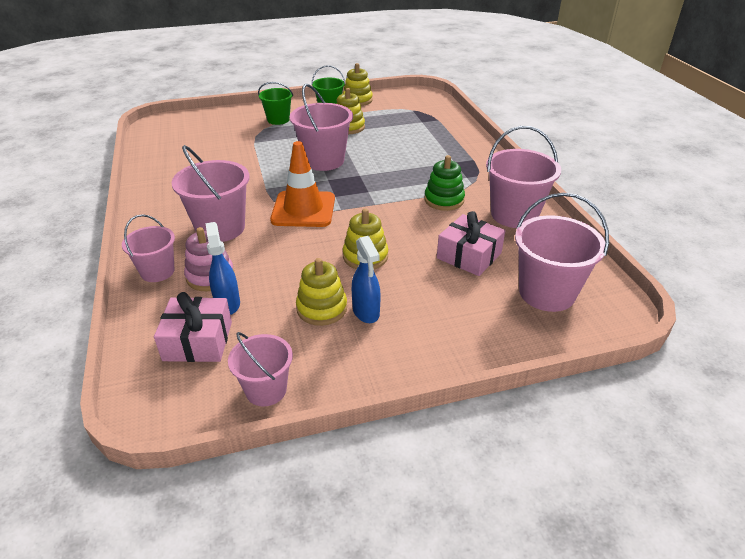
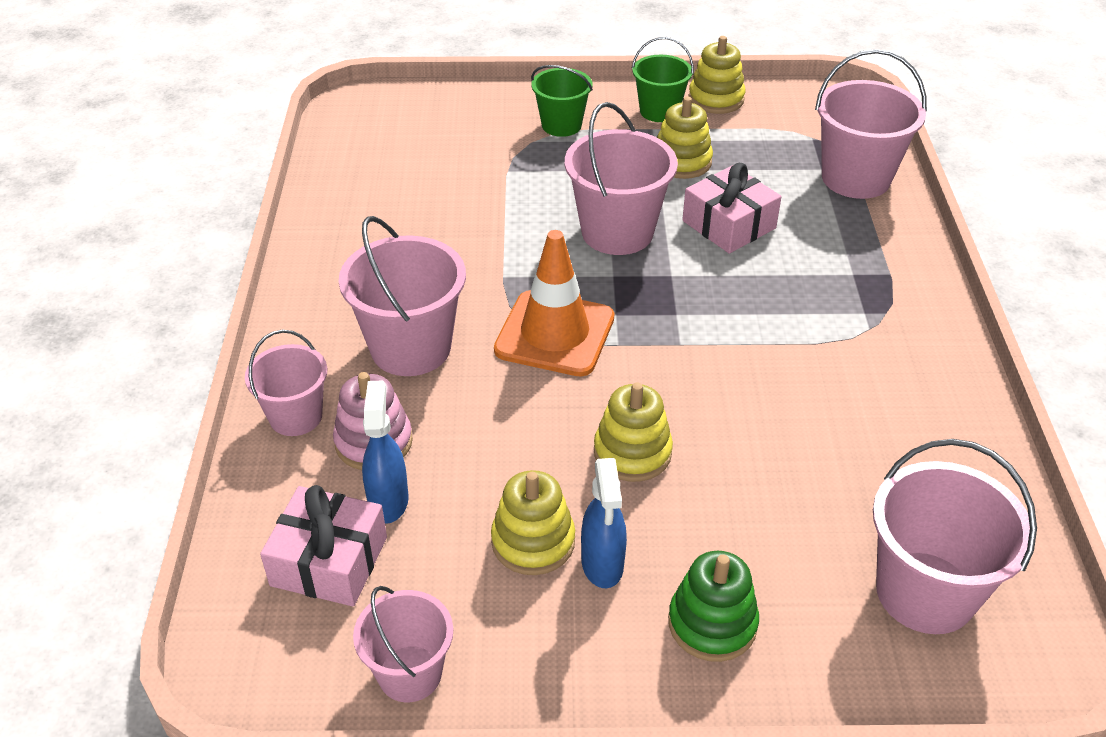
camera: 15 degrees right, 5 degrees up
(444, 200) = (806, 357): green stacking toy -> green stacking toy (712, 623)
(469, 255) = (812, 486): pink gift -> pink gift (729, 224)
(514, 215) = (925, 414): pink bucket -> pink bucket (855, 178)

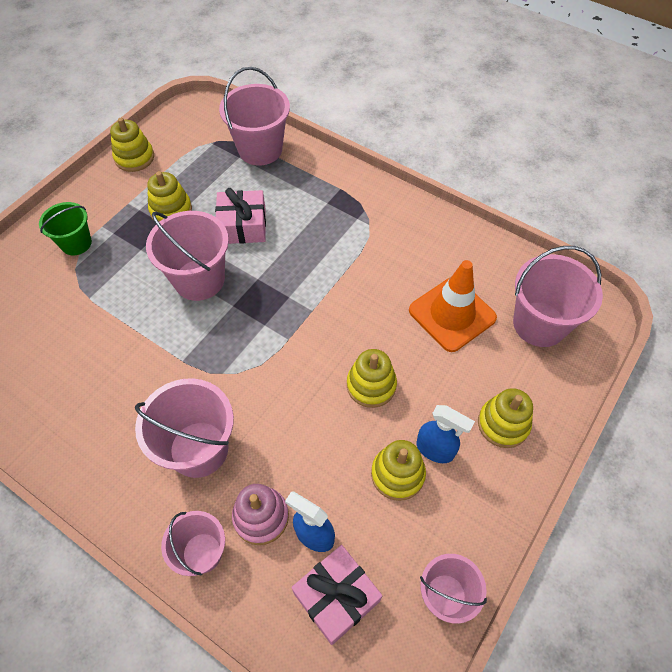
camera: 55 degrees left, 15 degrees up
(555, 334) = (253, 364): orange traffic cone -> orange traffic cone (452, 314)
(659, 111) = (116, 189): green bucket -> none
(712, 623) = (503, 424): green stacking toy -> yellow stacking toy

